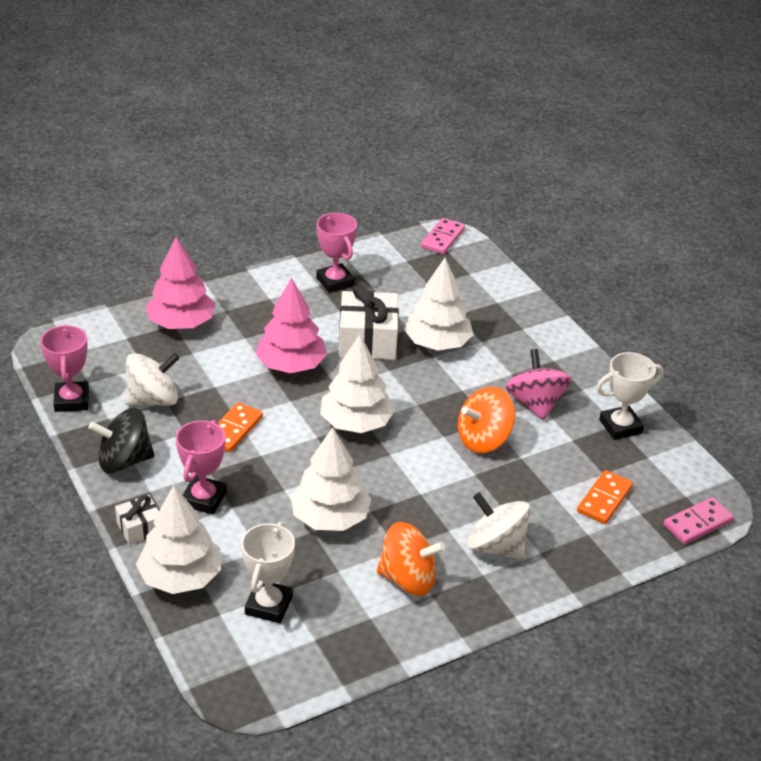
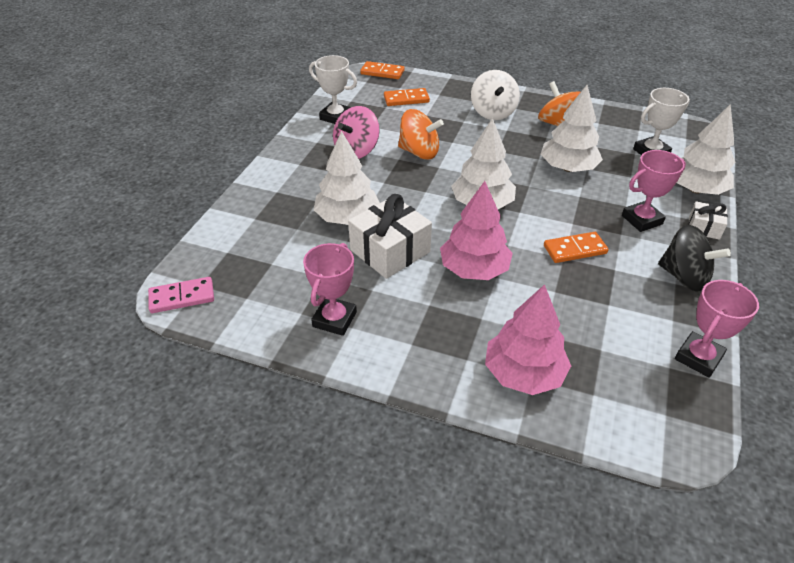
camera: 130 degrees left, 5 degrees up
(153, 399) = (619, 312): white spinning top -> none
(698, 523) = (382, 72): pink domino -> orange domino

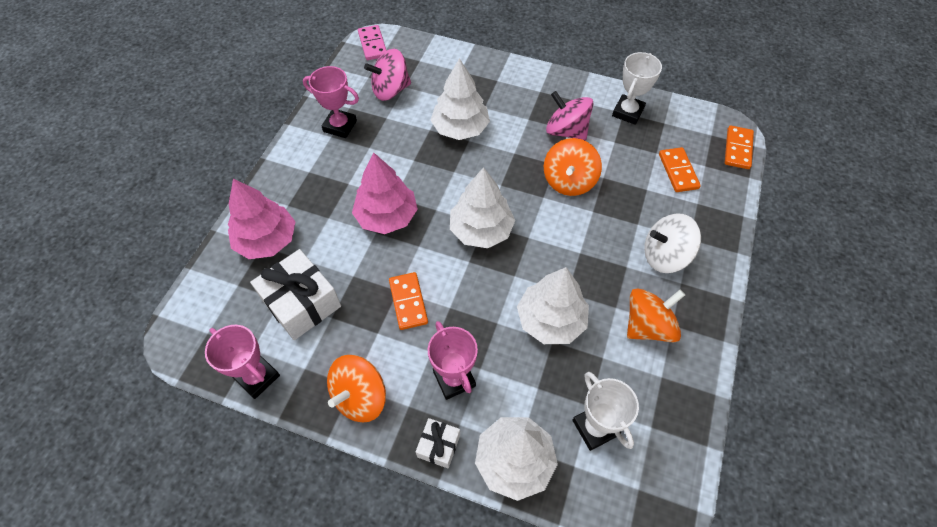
camera: 90 degrees right, 15 degrees up
(276, 275) = (390, 90): none -> pink spinning top
(390, 251) = (414, 158): white gift -> white gift (301, 303)
(684, 277) = (360, 397): black spinning top -> orange spinning top

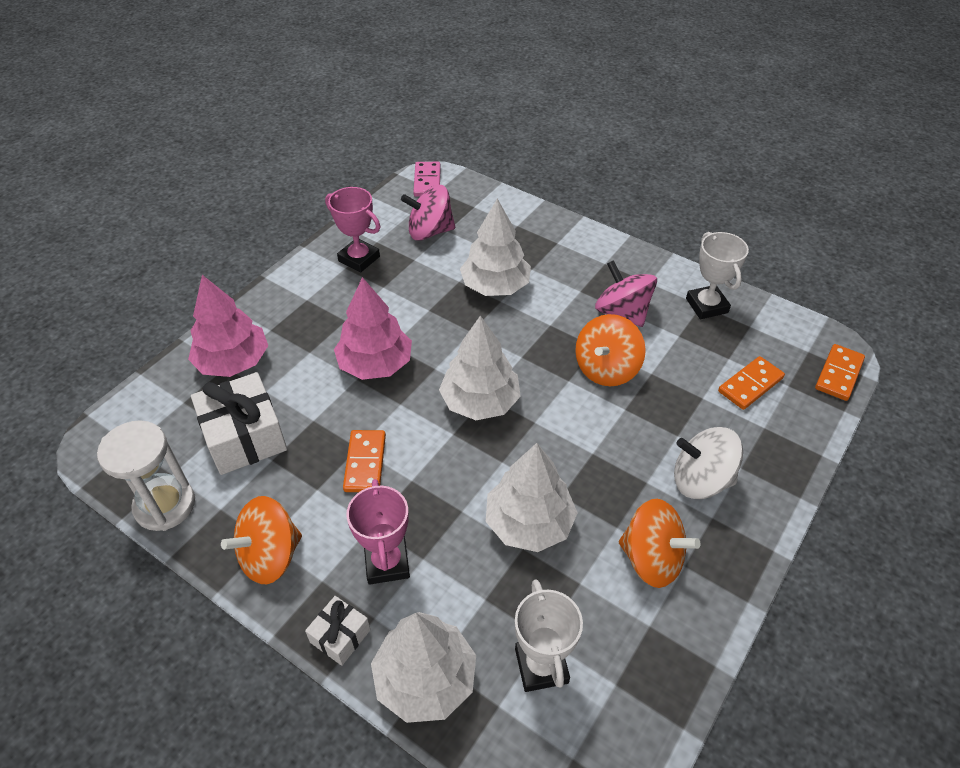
camera: 15 degrees right, 10 degrees down
(257, 377) = (165, 505): pink trophy -> white hourglass
(627, 112) = (706, 306): white trophy -> white trophy turned 60 degrees counterclockwise
(648, 326) = (651, 559): orange spinning top -> orange spinning top turned 45 degrees clockwise
(678, 171) = (750, 385): orange domino -> orange domino turned 45 degrees clockwise

